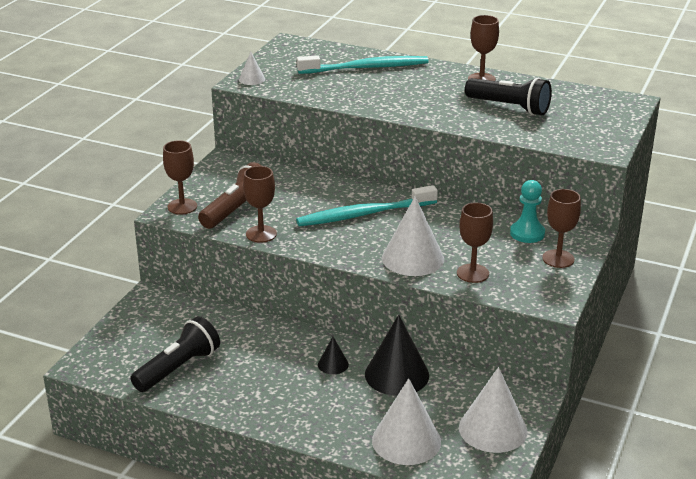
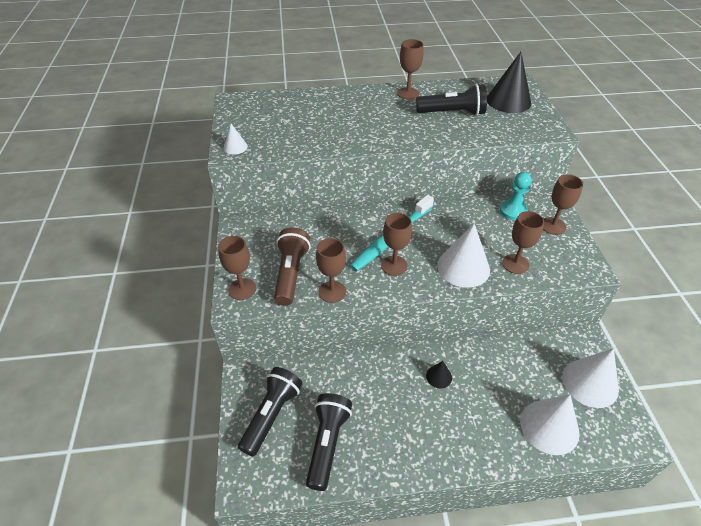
camera: 30 degrees left, 15 degrees up
(148, 331) = (272, 415): none -> black flashlight
(342, 235) = (394, 265): none -> brown goblet
(365, 68) = (316, 108): turquoise toothbrush -> none
(397, 374) = (489, 364): black cone -> black cone (508, 101)

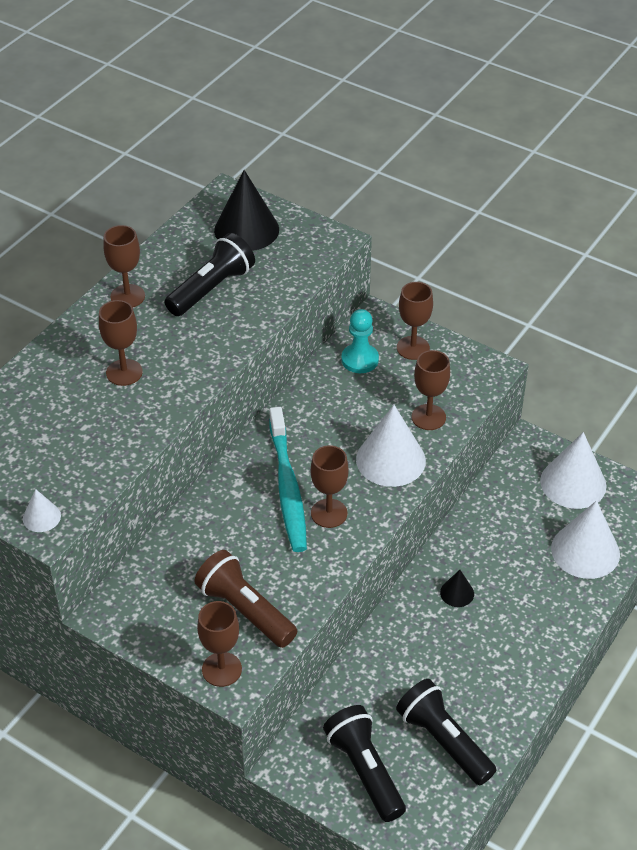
camera: 50 degrees left, 0 degrees up
(332, 292) = (310, 590): brown goblet -> brown goblet (124, 372)

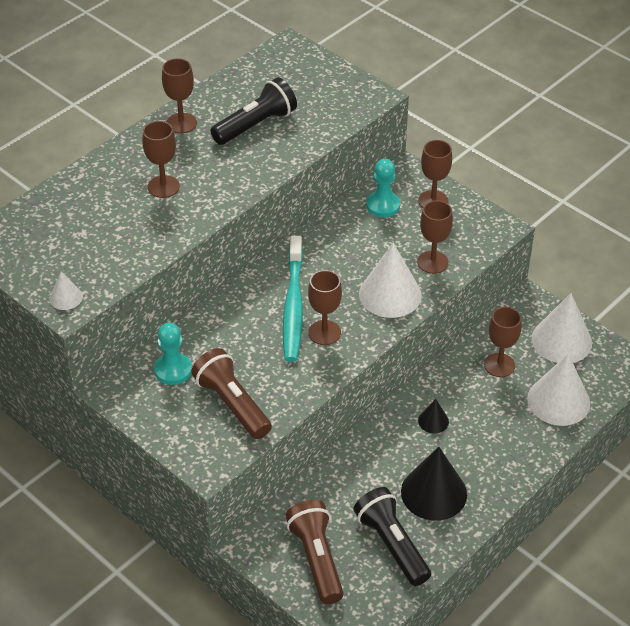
camera: 10 degrees right, 0 degrees up
(169, 580) = (173, 370): none -> turquoise pawn
(221, 669) = (201, 450): brown goblet -> brown goblet (499, 365)
(246, 230) = (298, 78): black cone -> black cone (433, 493)
(365, 770) = (316, 559): black flashlight -> brown flashlight

